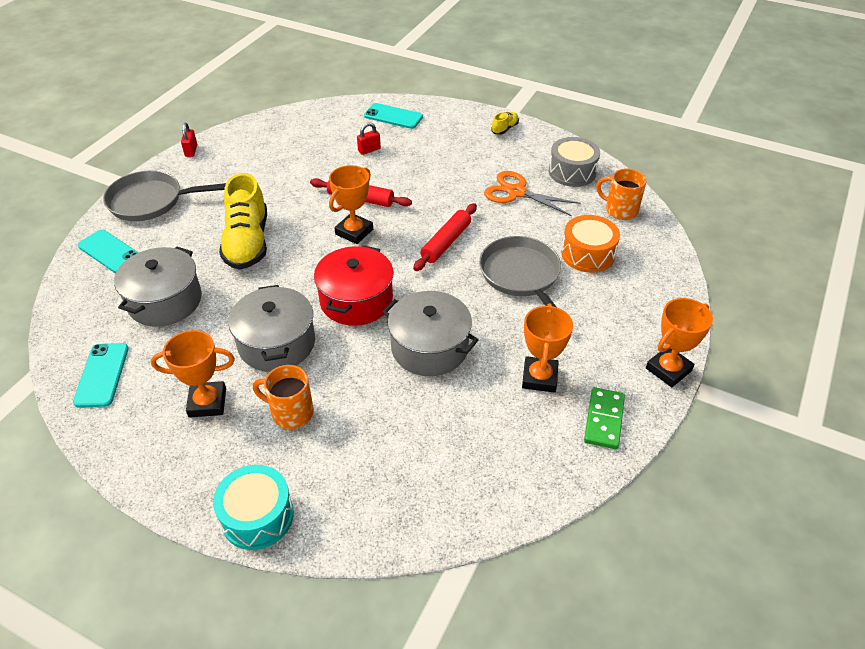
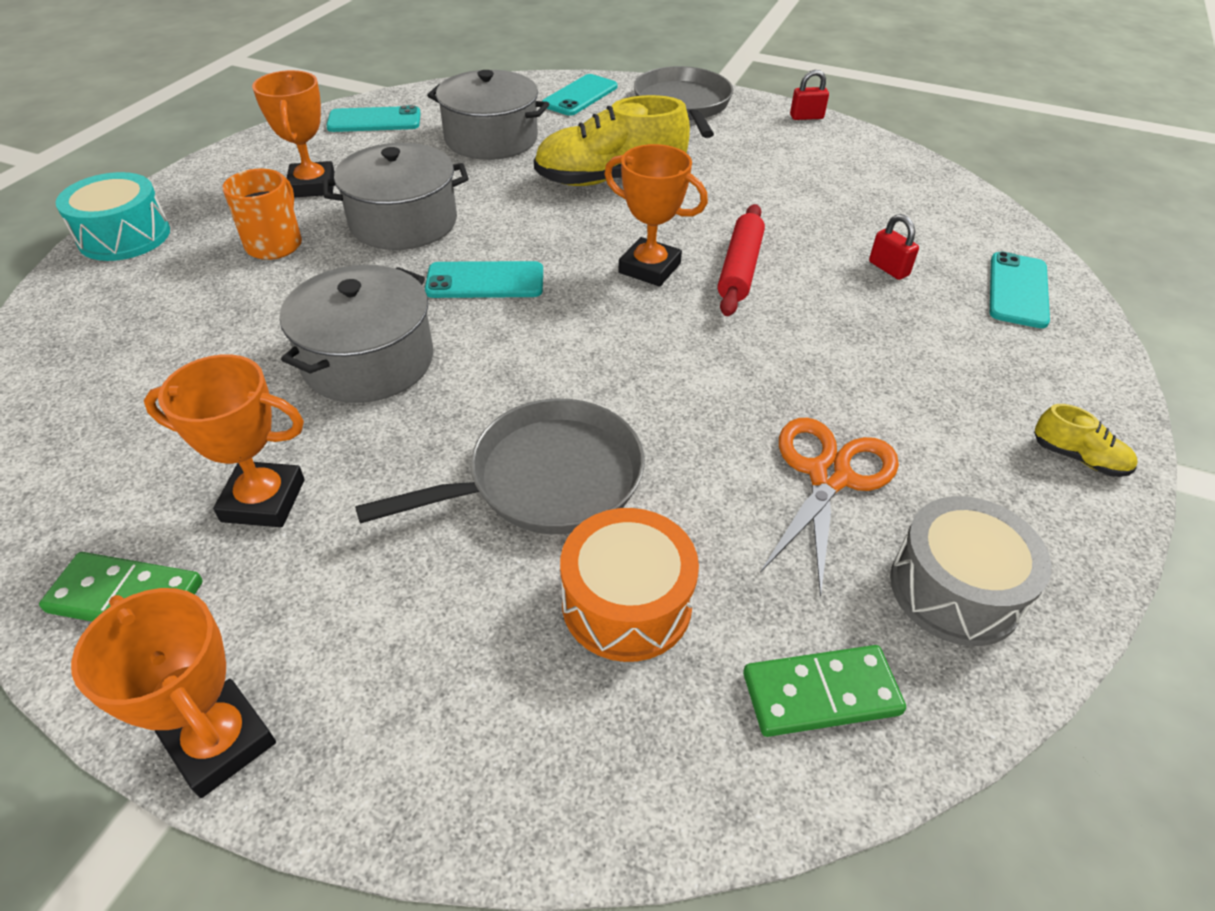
camera: 85 degrees right, 0 degrees up
(356, 300) = (485, 281): red pot -> turquoise phone
(446, 242) = (637, 372): red rolling pin -> none
(620, 210) = (820, 693): orange mug -> green domino

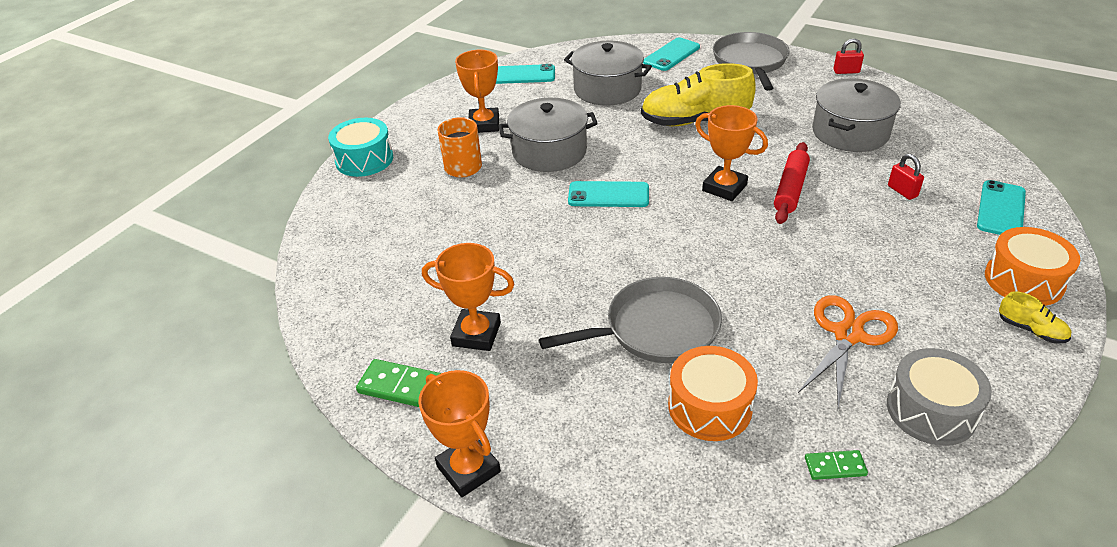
camera: 10 degrees right, 5 degrees down
(368, 361) = (534, 248): grey pot -> grey pot (850, 132)
(820, 693) = (835, 466): green domino -> green domino, size x0.60
(1059, 387) = (1024, 280): none -> orange drum

